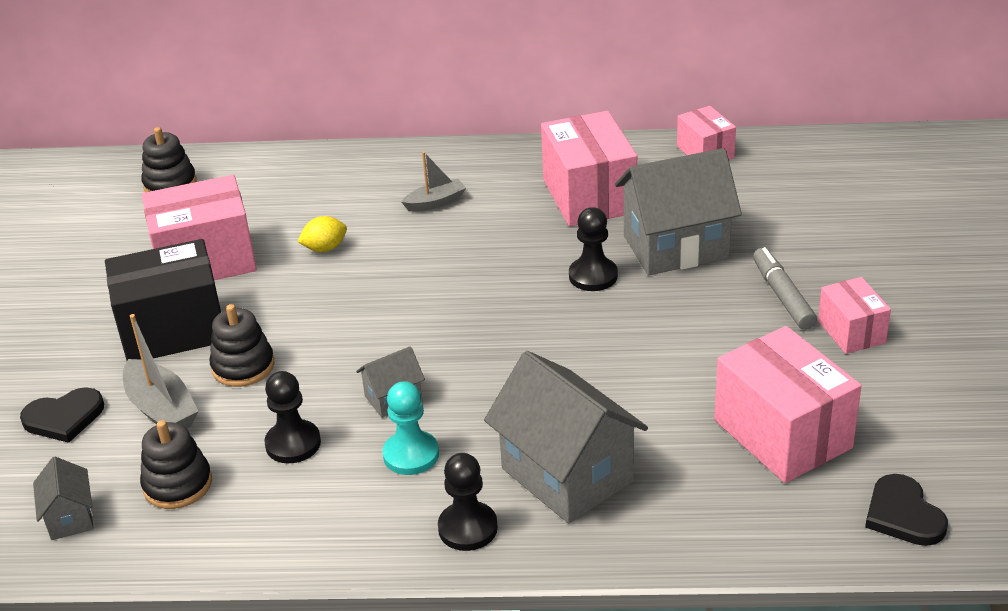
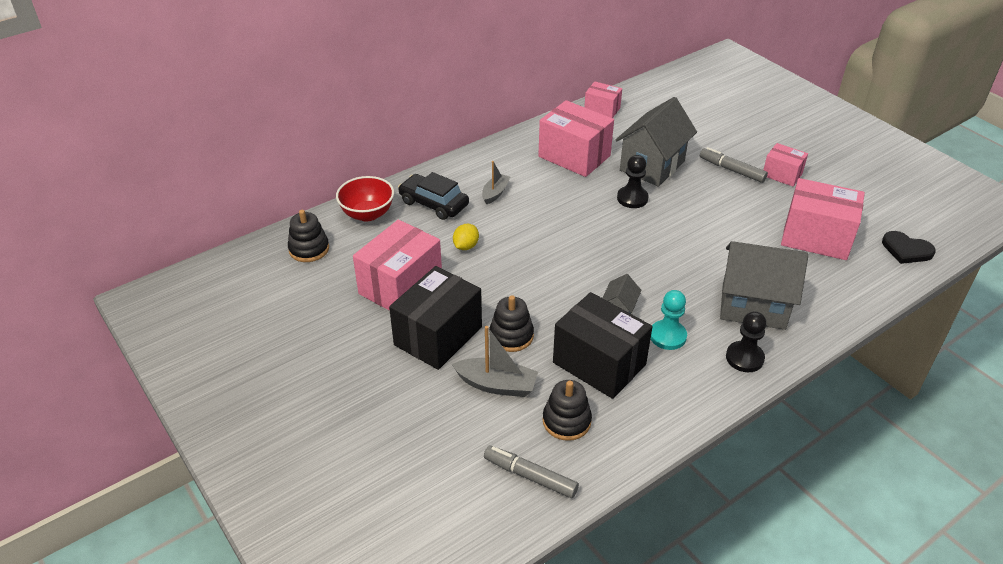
camera: 40 degrees left, 5 degrees up
(64, 418) = (442, 422): black heart -> none
(70, 518) = (530, 476): grey house -> grey marker
(271, 171) = (367, 214): none -> red bowl
(293, 444) = (599, 363): black pawn -> black box
(353, 187) = (434, 203): none -> black car

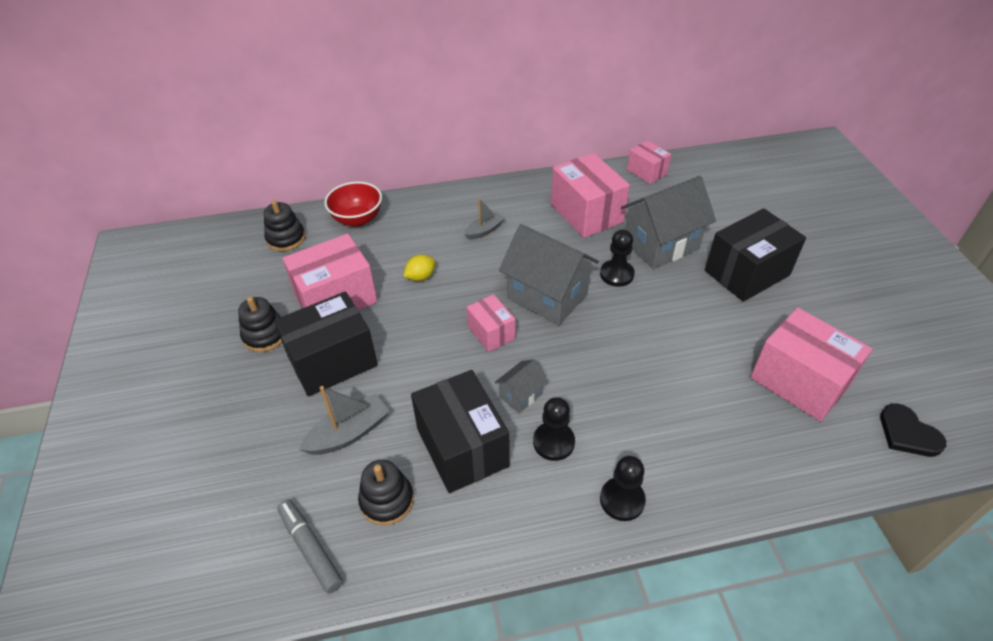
camera: 25 degrees right, 5 degrees up
(434, 203) = (421, 225): black car -> none
(497, 385) = (349, 433): grey boat -> grey boat turned 75 degrees counterclockwise
(511, 336) = (398, 385): black stacking toy -> black stacking toy (265, 335)
(668, 336) = (553, 442): turquoise pawn -> black pawn
(732, 170) = (747, 273): grey marker -> black box
(753, 306) = (671, 440): grey house -> grey house (547, 296)
(782, 174) = (803, 294): pink box -> pink box (491, 333)

